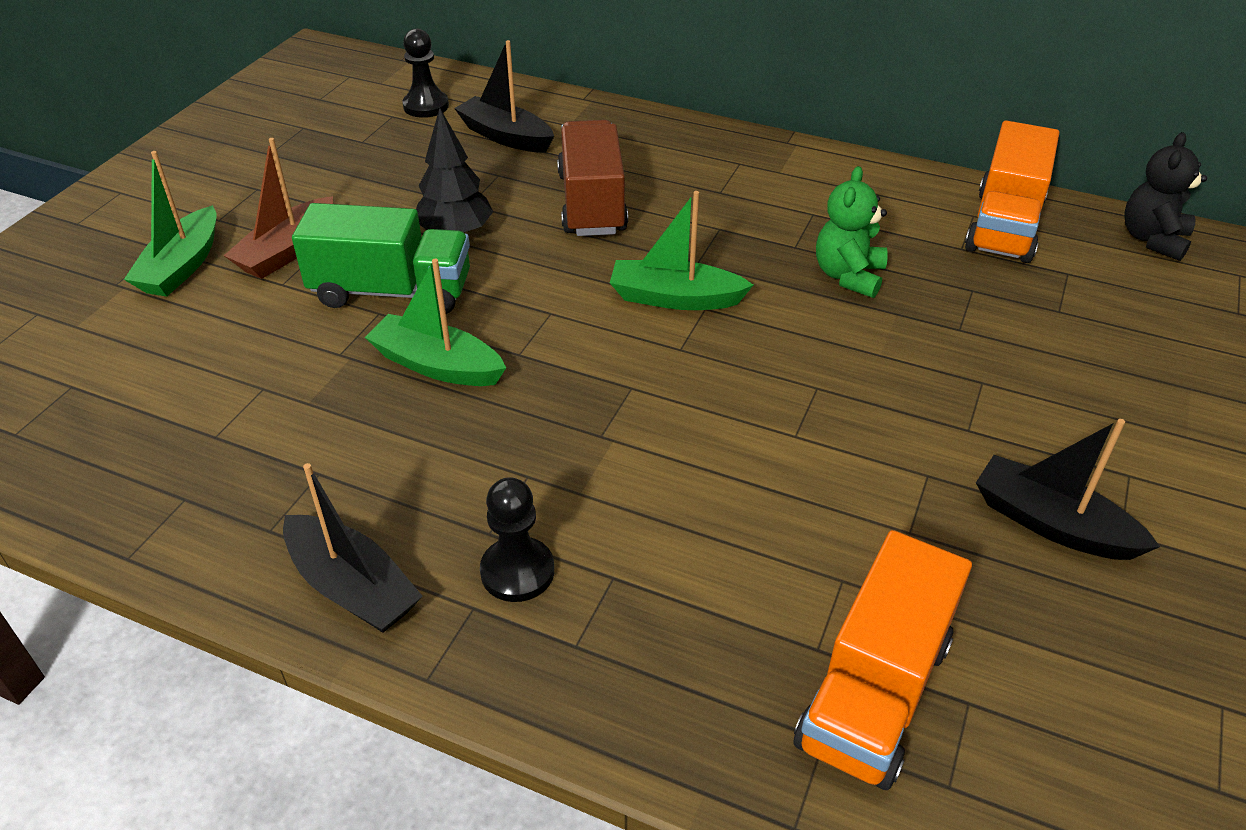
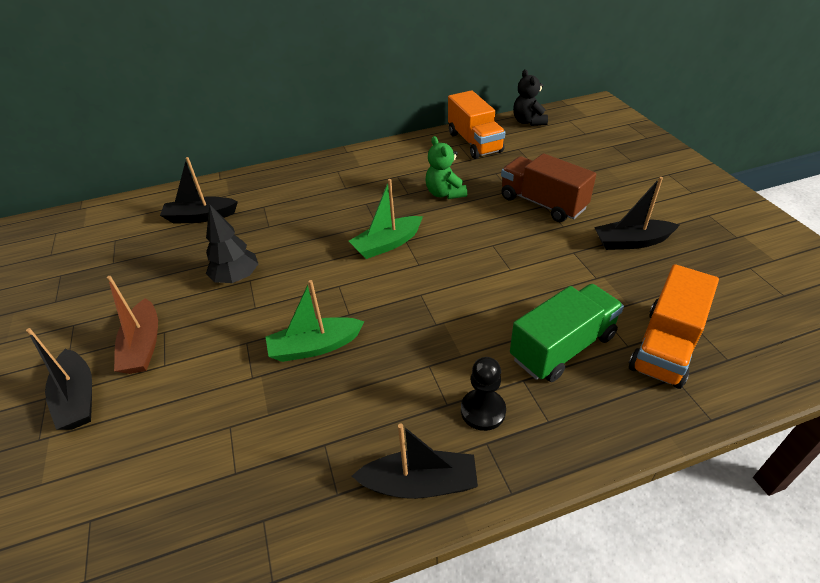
camera: 40 degrees left, 0 degrees up
(182, 266) = (78, 398): green boat -> black boat
(392, 291) = (239, 327): green truck -> green truck (562, 347)
(426, 106) = (130, 225): black pawn -> none
(592, 203) = (291, 225): brown truck -> brown truck (542, 203)
(874, 692) = (665, 346): orange truck -> orange truck turned 45 degrees clockwise

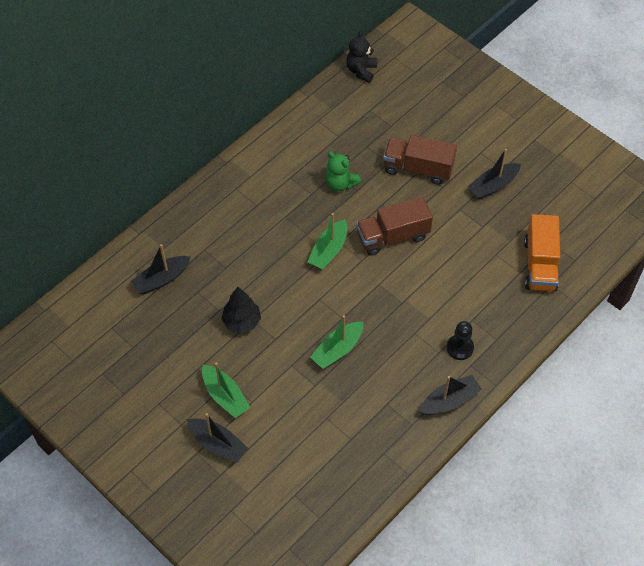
camera: 30 degrees left, 15 degrees up
(143, 346) = (225, 396): brown boat -> green boat
(472, 253) = (393, 236): none -> brown truck
(474, 142) = (330, 114): orange truck -> none
(528, 122) = (361, 70): black teddy bear -> black teddy bear turned 60 degrees clockwise
(562, 347) = (484, 288): green truck -> none

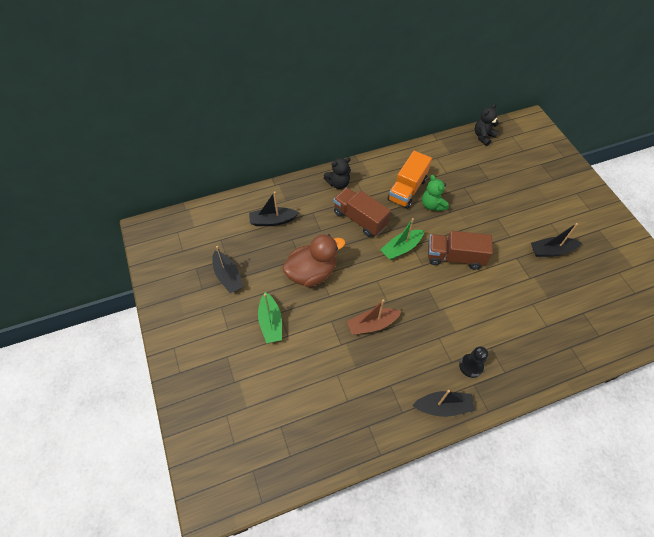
camera: 25 degrees right, 0 degrees up
(216, 201) = (338, 183): none -> black teddy bear
(217, 444) = (245, 357): black boat -> black boat (228, 276)
(242, 321) = (312, 273): black tree -> brown duck
(337, 349) = (372, 324): green boat -> brown boat
(418, 168) = (496, 216): brown truck -> brown truck (360, 219)
(540, 264) = (567, 327): orange truck -> orange truck (407, 189)

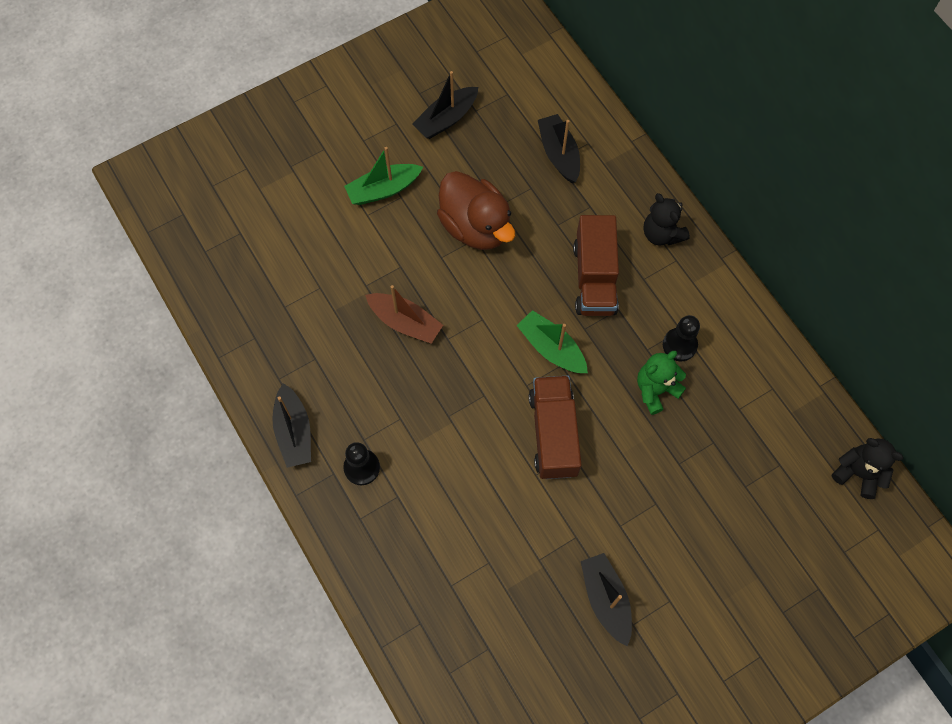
camera: 80 degrees right, 10 degrees up
(360, 219) = (594, 278): brown truck -> brown truck turned 150 degrees clockwise
(372, 324) = (405, 322): brown boat -> brown boat turned 150 degrees clockwise
(407, 189) = (679, 345): orange truck -> black pawn

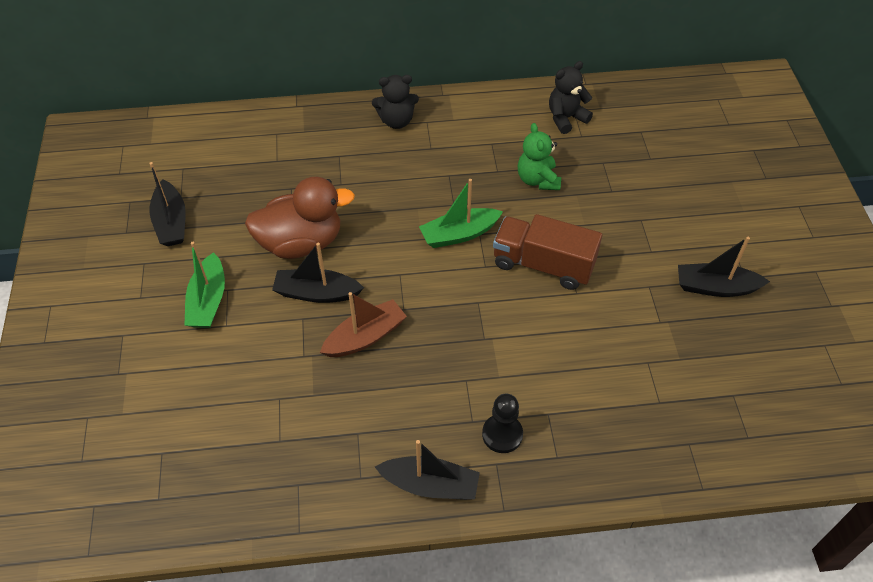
camera: 65 degrees left, 15 degrees down
(559, 154) = (272, 156): black boat -> black boat (317, 293)
(594, 278) = (409, 179): brown truck -> none
(679, 345) = (505, 149): black pawn -> none
(858, 473) = (667, 91): black teddy bear -> black teddy bear (566, 118)

